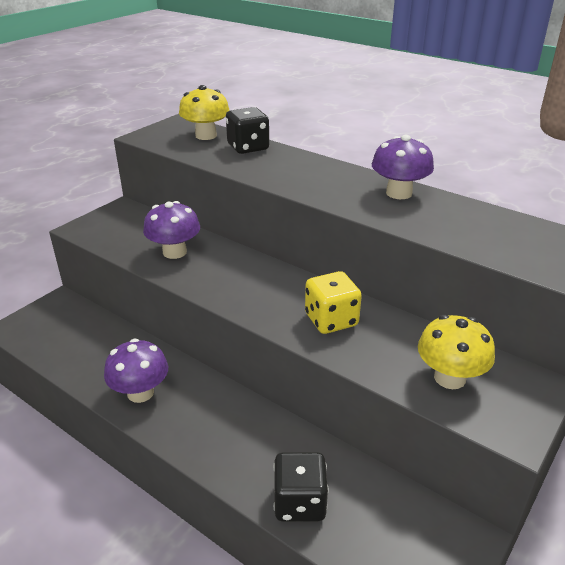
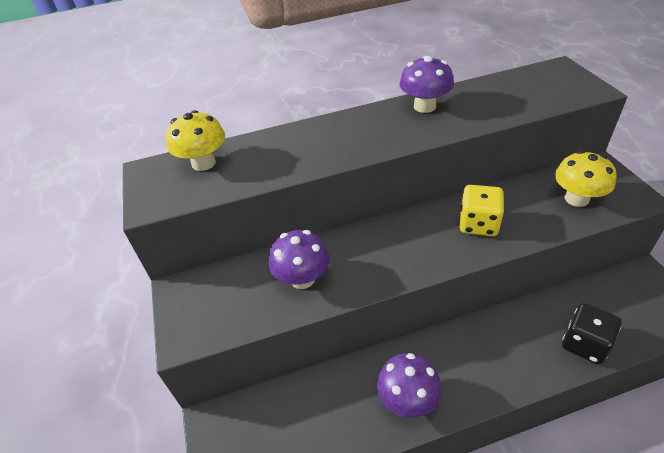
camera: 50 degrees left, 10 degrees up
(248, 147) = (261, 147): black dice -> none

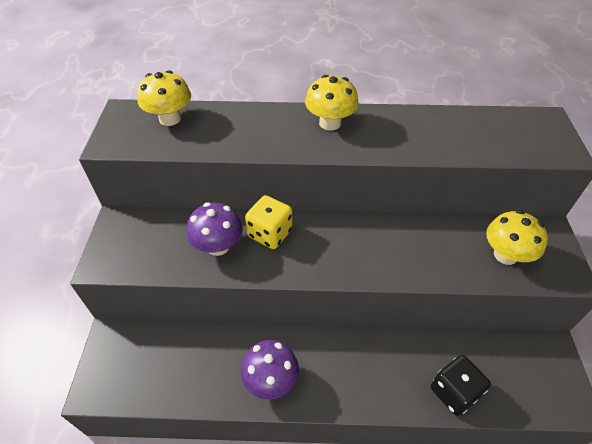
camera: 15 degrees right, 5 degrees up
(370, 123) = (330, 123): none -> yellow mushroom
(424, 106) = (389, 121): purple mushroom -> none
(478, 224) = (396, 248): yellow dice -> yellow dice (270, 233)

